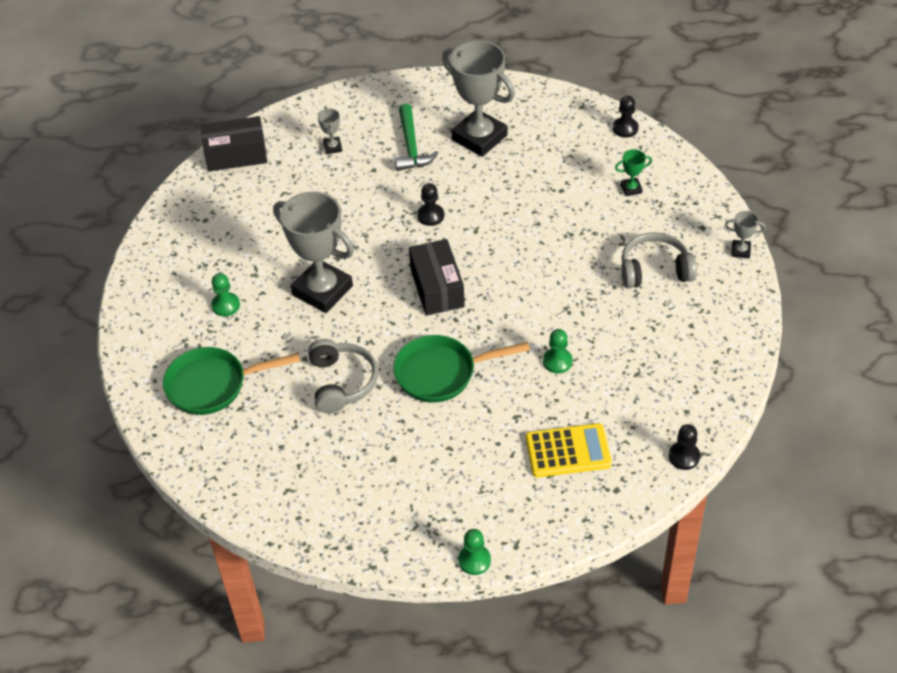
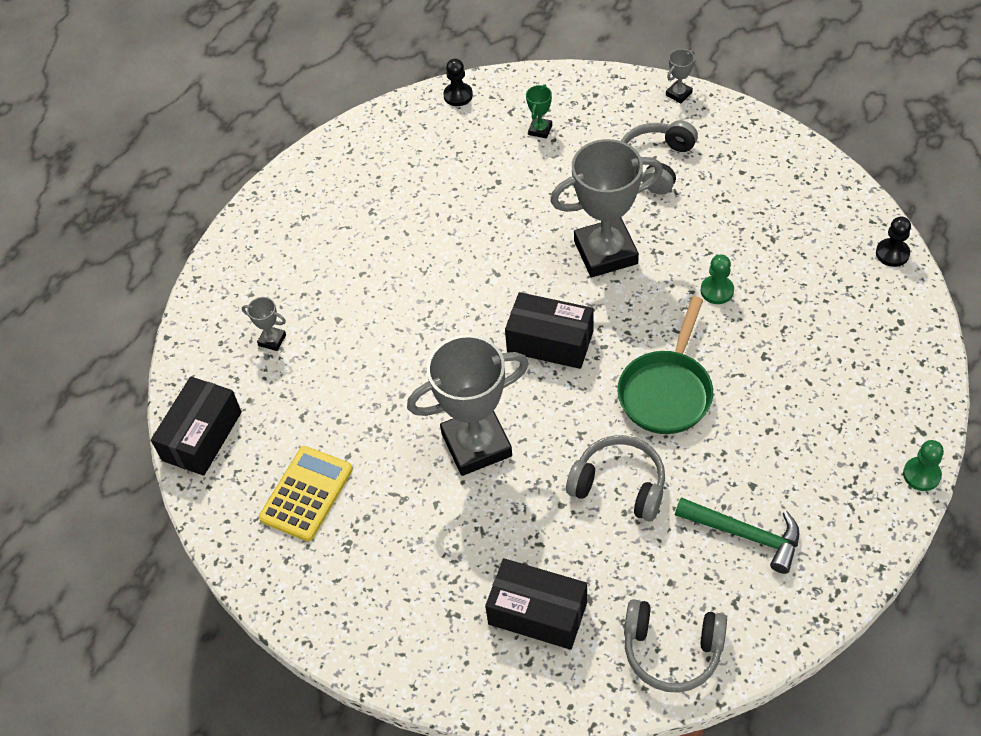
camera: 55 degrees left, 5 degrees up
(212, 385) = (537, 613): green pan -> black box
(226, 305) = (428, 548): green pawn -> none
(228, 470) = (672, 650): none -> grey headphones
(411, 146) = (332, 271): green hammer -> green hammer (745, 535)
(430, 216) = (446, 301): black pawn -> none
(479, 137) = (371, 210): grey trophy -> grey trophy (605, 252)
(568, 451) = (832, 336): yellow calculator -> yellow calculator (306, 494)

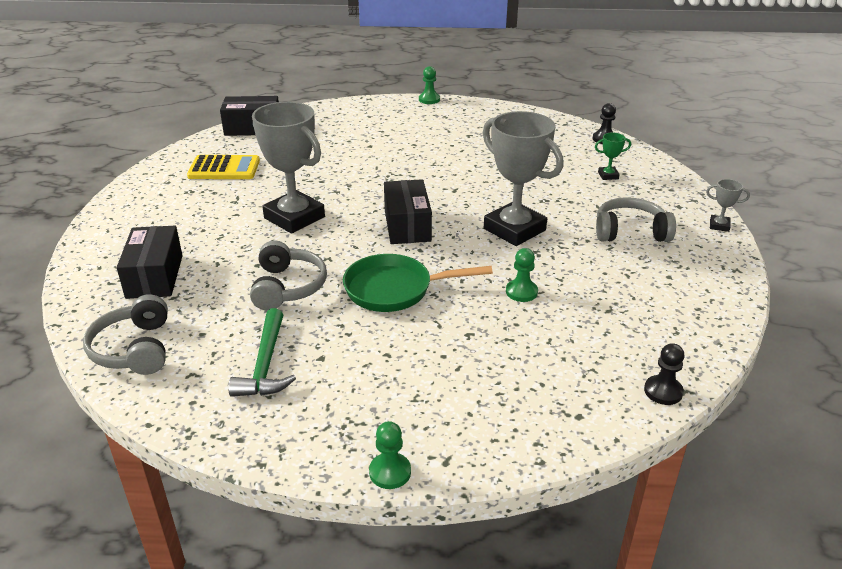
camera: 60 degrees right, 20 degrees down
(244, 215) = (429, 99): none -> green pawn
(272, 340) = (338, 130): grey trophy -> none

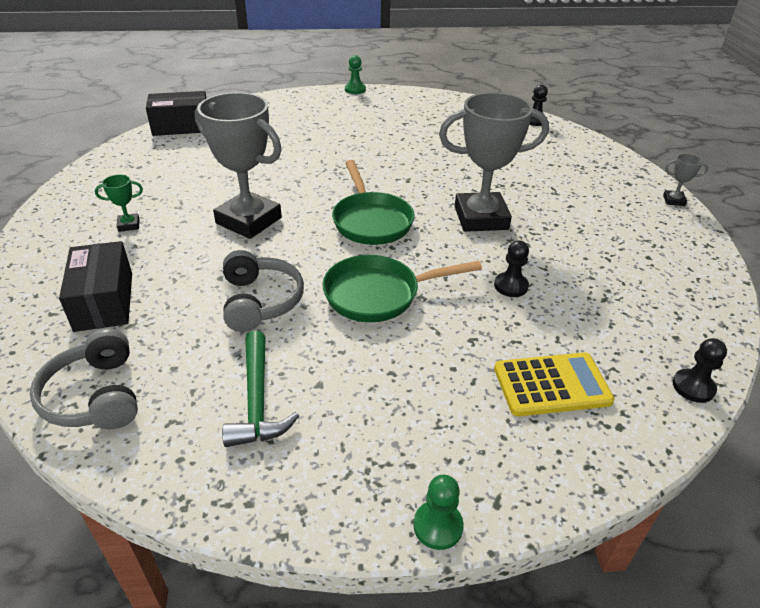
camera: 10 degrees left, 5 degrees up
(224, 169) = (160, 171): yellow calculator -> yellow calculator (551, 385)
(407, 225) = (371, 221): black box -> green pan
(514, 229) = (481, 218): grey trophy -> grey trophy turned 45 degrees counterclockwise
(521, 292) = (511, 286): green pawn -> black pawn
(608, 175) = (551, 156): green trophy -> green trophy (129, 225)
(630, 232) = (594, 213): grey headphones -> none

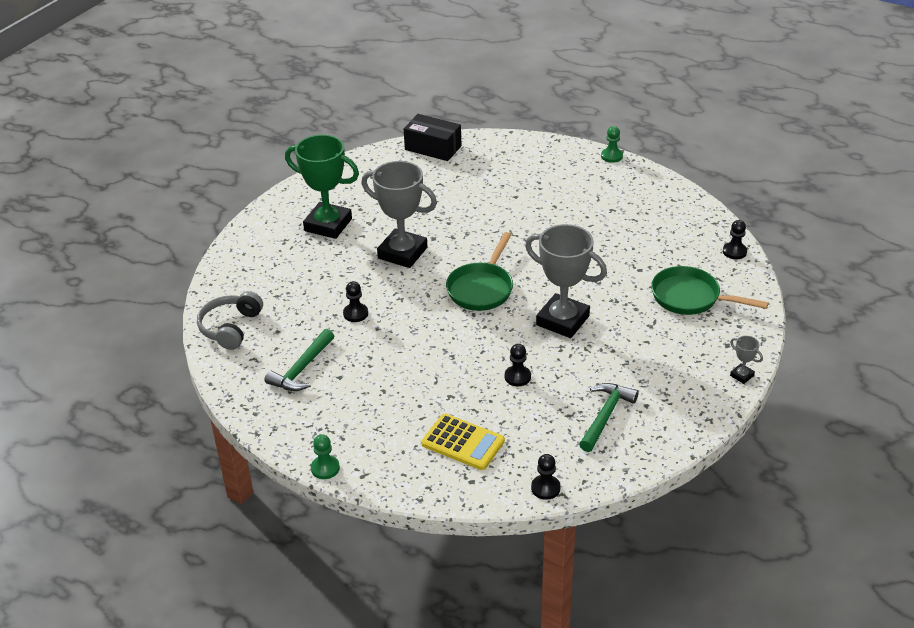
camera: 40 degrees right, 0 degrees up
(104, 301) = (274, 274): black box -> none
(129, 225) = (328, 225): green trophy -> green trophy, size x2.42
(249, 220) = (402, 253): grey trophy -> grey trophy turned 45 degrees counterclockwise
(260, 301) = (355, 313): grey headphones -> black pawn
(378, 294) = (427, 342): green pan -> green pan (690, 297)
(633, 283) = (605, 416): none -> green hammer

